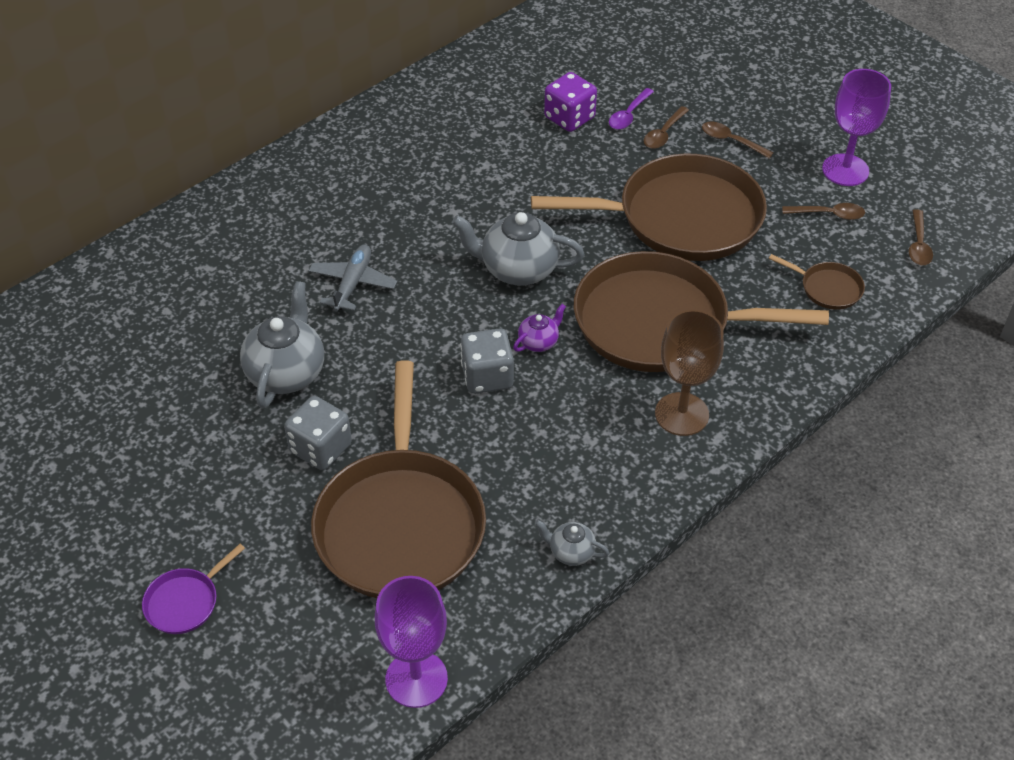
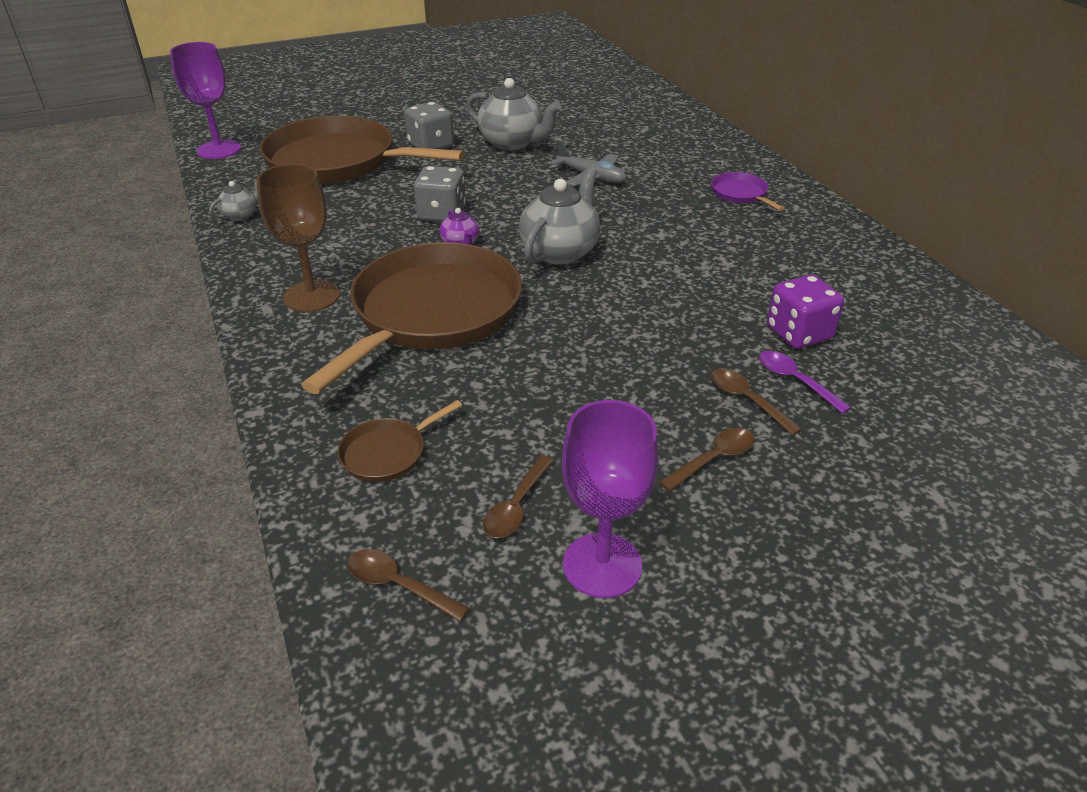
camera: 110 degrees right, 10 degrees down
(185, 602) = (354, 98): purple pan -> purple pan (740, 194)
(682, 217) = (580, 371): brown pan -> none

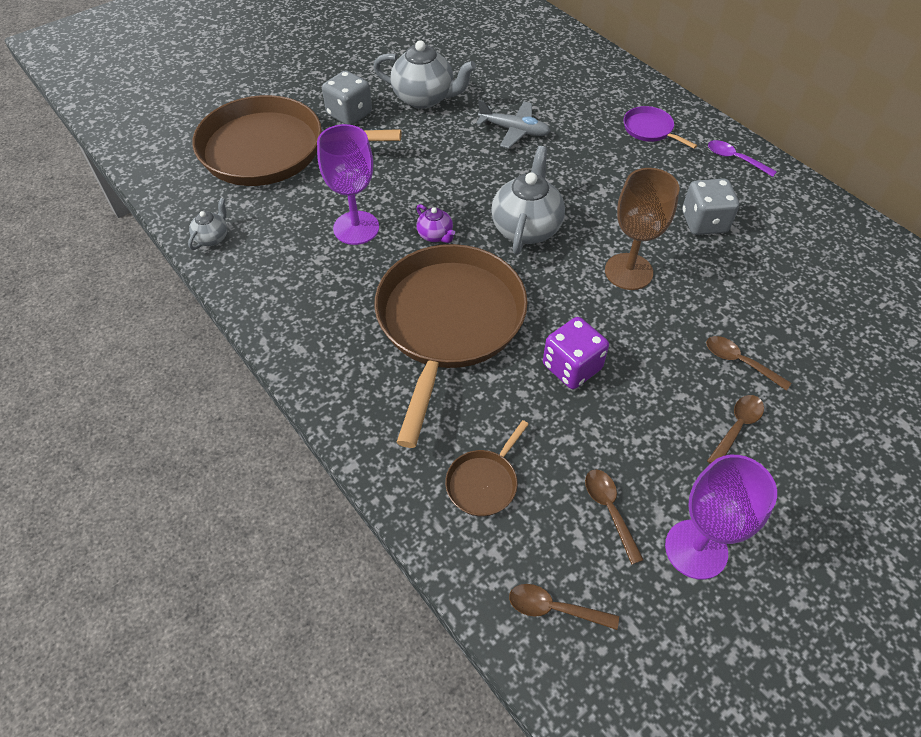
camera: 15 degrees left, 15 degrees up
(219, 150) = (143, 154): purple goblet -> purple goblet (356, 228)
(312, 296) = (332, 325): brown goblet -> brown goblet (628, 271)
(442, 214) = (401, 201): grey dice -> grey dice (704, 222)
(516, 506) = (609, 510): brown spoon -> brown spoon turned 150 degrees clockwise
(795, 381) = (768, 334): purple spoon -> purple spoon (735, 159)
(799, 333) = (753, 282): purple dice -> purple dice (572, 367)

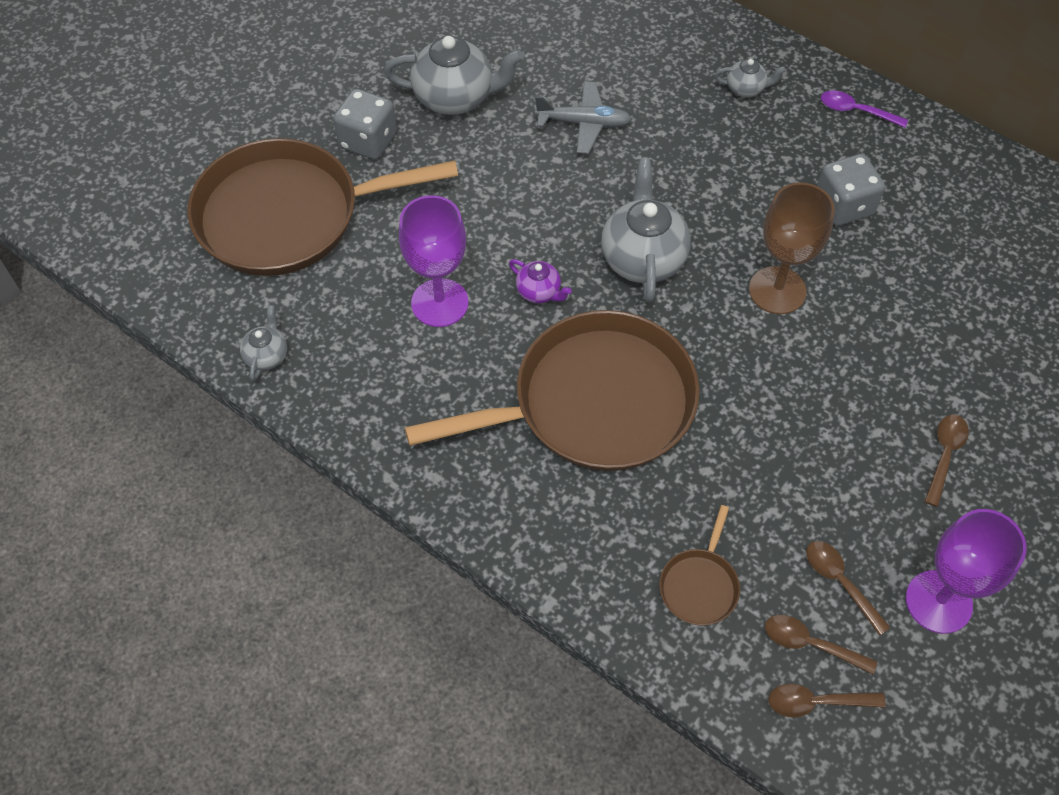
camera: 15 degrees left, 5 degrees up
(448, 322) = (594, 402): brown pan -> brown pan turned 75 degrees clockwise
(572, 367) = (750, 426): purple dice -> none
(649, 129) = (746, 89): purple pan -> grey teapot
(739, 362) = (928, 376): brown spoon -> brown spoon (810, 644)

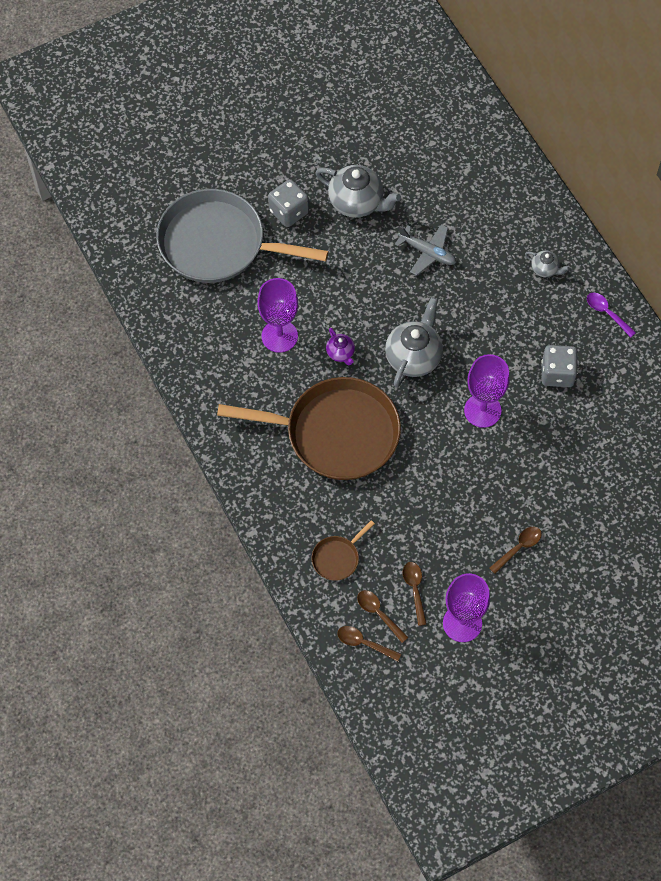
camera: 25 degrees right, 5 degrees up
(267, 356) = (167, 328): grey teapot -> none
(287, 216) = (217, 244): brown pan -> grey pan
(777, 290) = (482, 410): brown goblet -> purple goblet

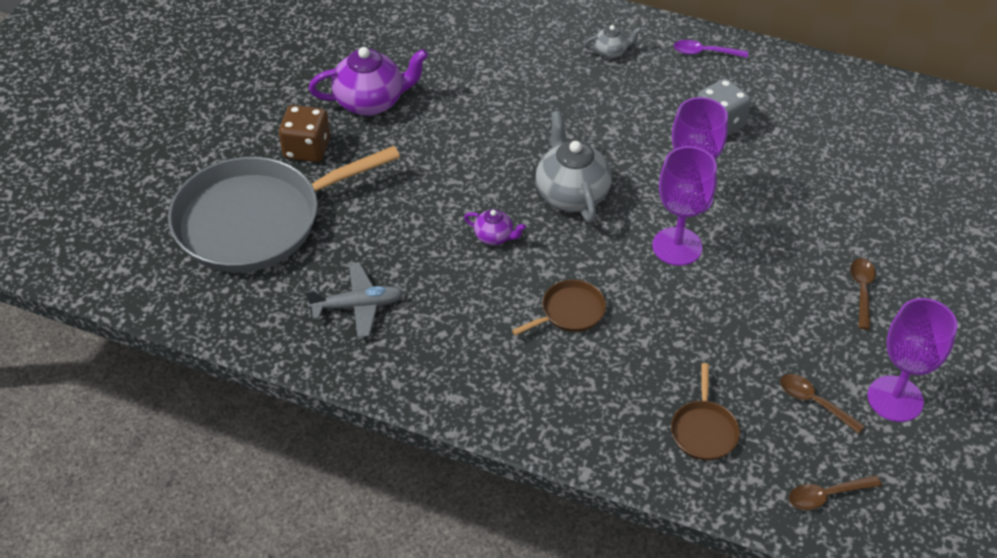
camera: 40 degrees left, 15 degrees down
(279, 336) = (413, 262): purple goblet -> purple goblet (677, 246)
(289, 212) = (307, 149): grey dice -> brown dice
(336, 433) = (570, 311): brown pan -> brown pan, size x0.41
(357, 202) = (371, 102): grey teapot -> purple teapot
(378, 613) = (807, 453): brown spoon -> none
(427, 252) = (487, 102): grey plane -> grey plane (358, 306)

